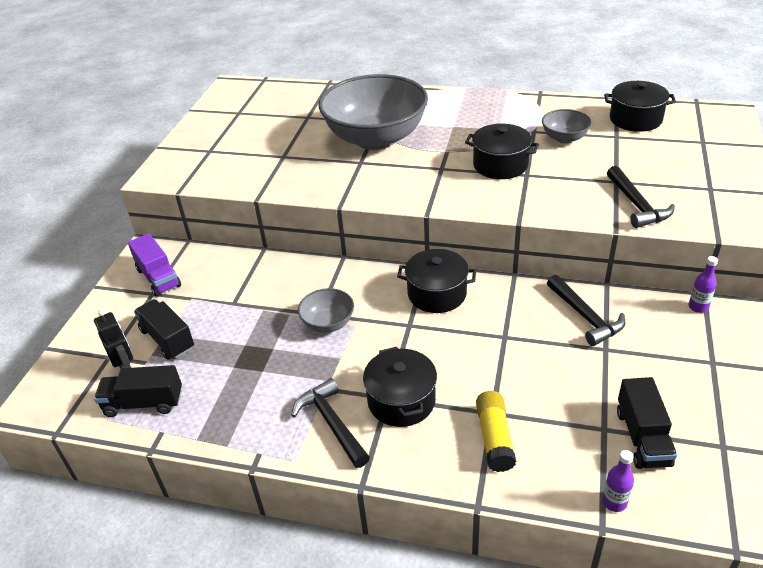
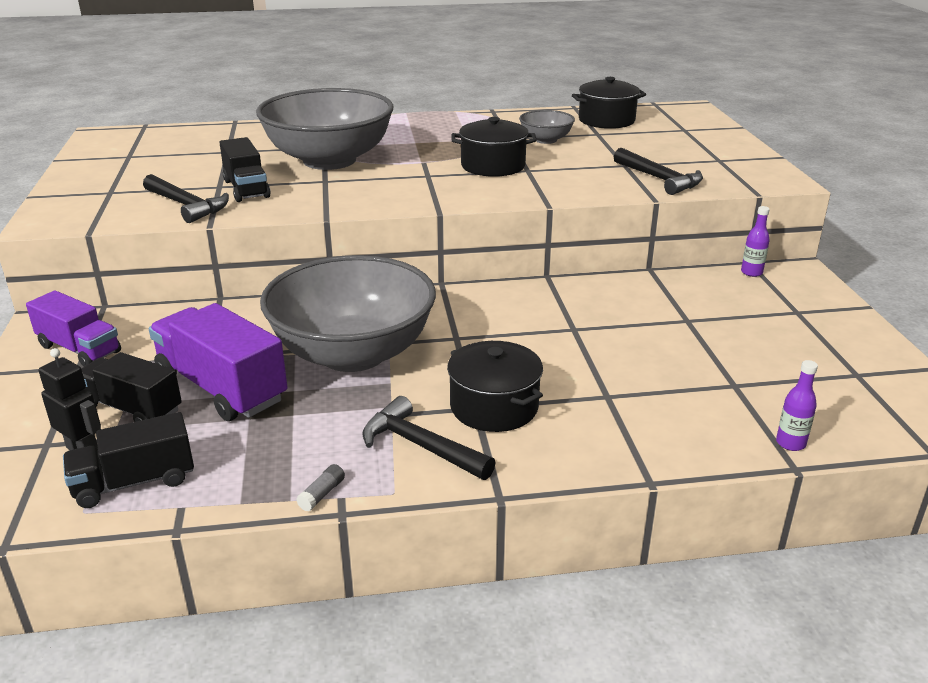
camera: 25 degrees left, 10 degrees down
(228, 334) = (221, 388): none -> purple truck
(248, 447) = (322, 494): none -> grey glue stick
(328, 323) = (353, 353): grey bowl -> grey bowl, size x2.27
(437, 294) = (470, 305): black pot -> none
(494, 438) = (625, 417): yellow glue stick -> none
(585, 317) = (647, 298): black hammer -> black hammer (186, 206)
(642, 437) = (777, 384): black truck -> black truck (246, 189)

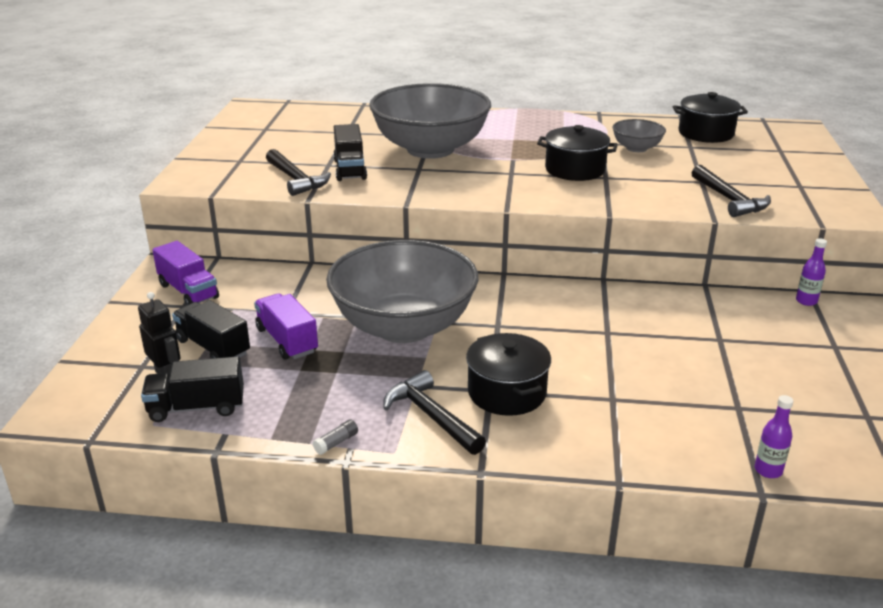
camera: 15 degrees right, 0 degrees up
(221, 388) = (287, 340): purple truck -> purple truck, size x0.66

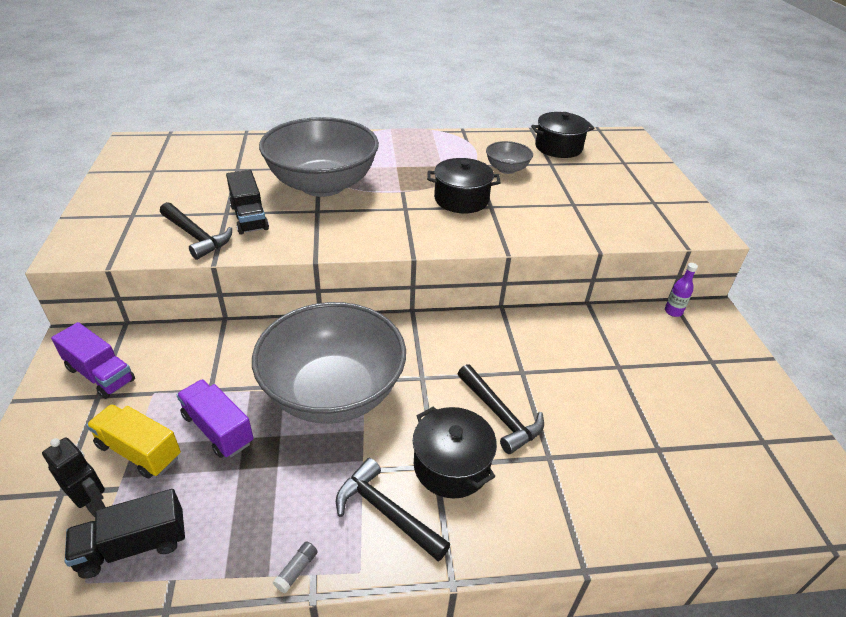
camera: 15 degrees left, 10 degrees up
(213, 347) = (139, 451): black truck -> yellow truck
(729, 199) = (603, 224): black hammer -> black hammer (500, 415)
(768, 470) = (707, 526): purple bottle -> none

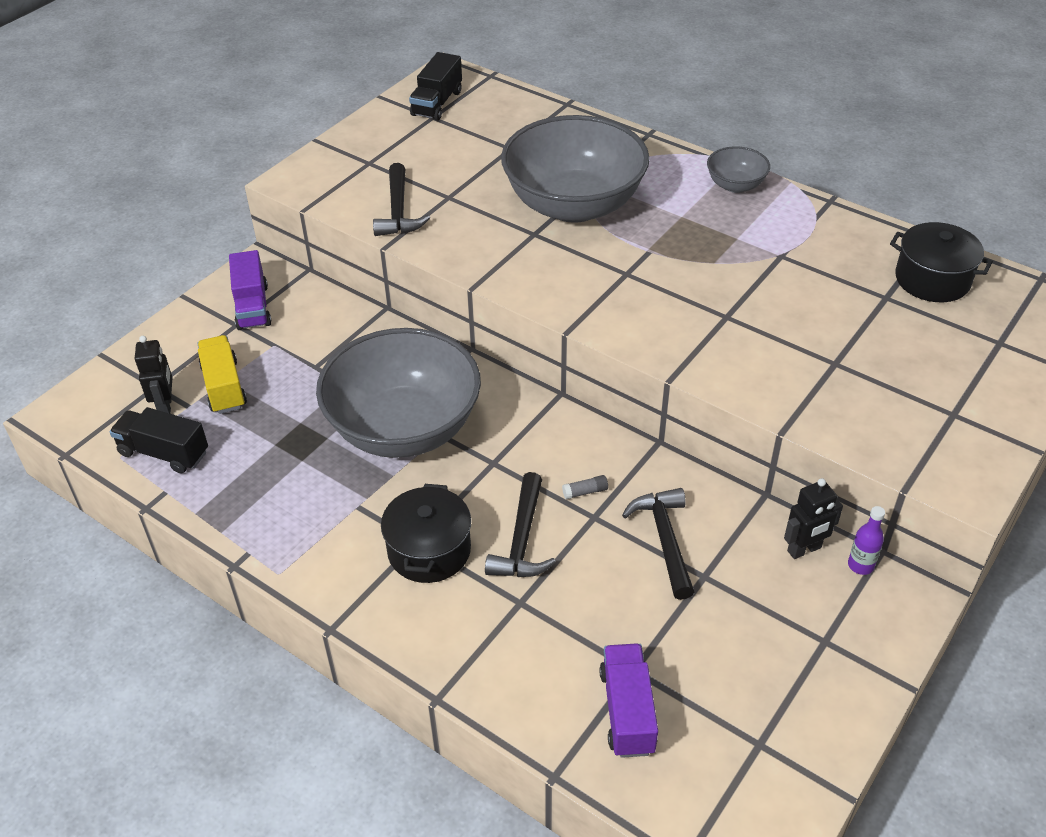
camera: 45 degrees right, 5 degrees up
(218, 429) = (290, 404): purple truck -> purple truck (627, 711)
(249, 217) = (463, 212): black truck -> black truck (437, 103)
(296, 570) = (241, 542): grey glue stick -> grey glue stick (585, 492)
(386, 512) = (340, 548): black hammer -> black hammer (665, 540)
(461, 199) = (703, 292): black pot -> none
(507, 169) = (814, 278): grey bowl -> grey bowl (735, 185)
(641, 320) = (804, 550): none -> black robot

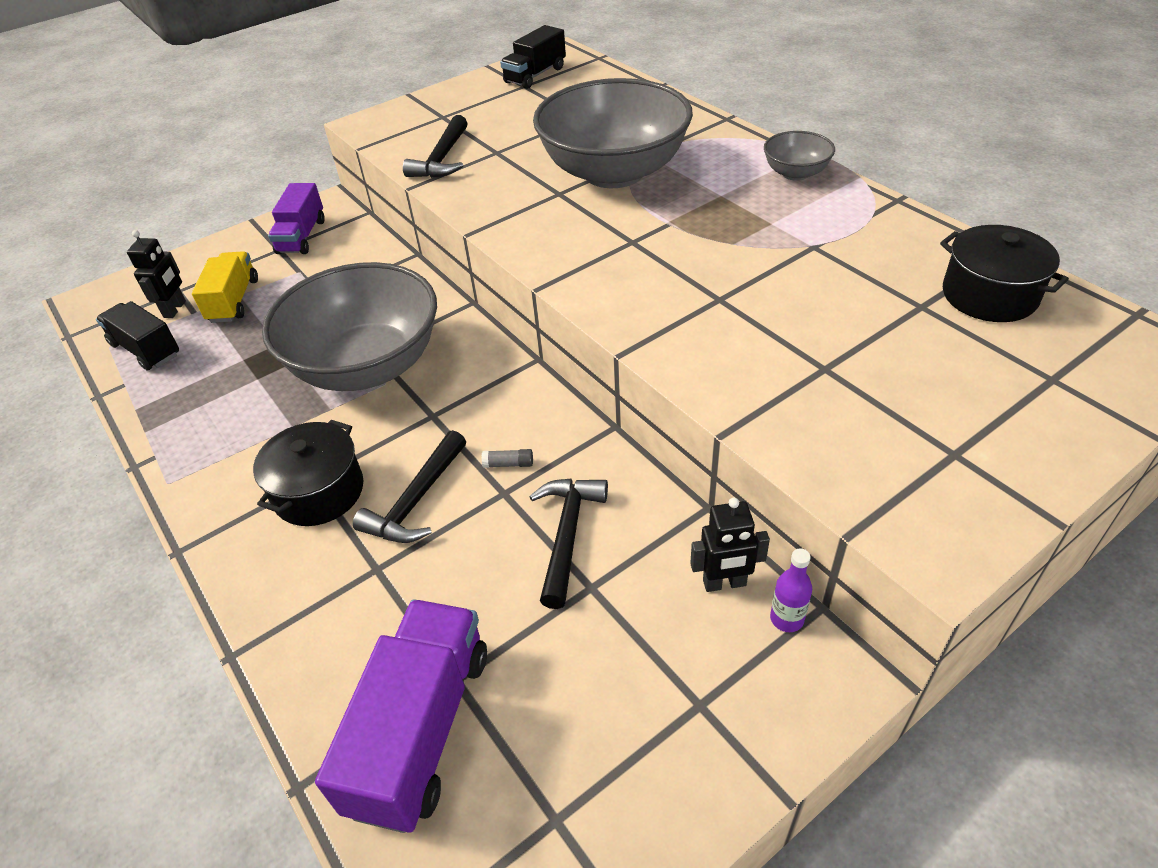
camera: 20 degrees right, 0 degrees up
(627, 711) = (421, 729): purple truck -> purple truck, size x1.52

